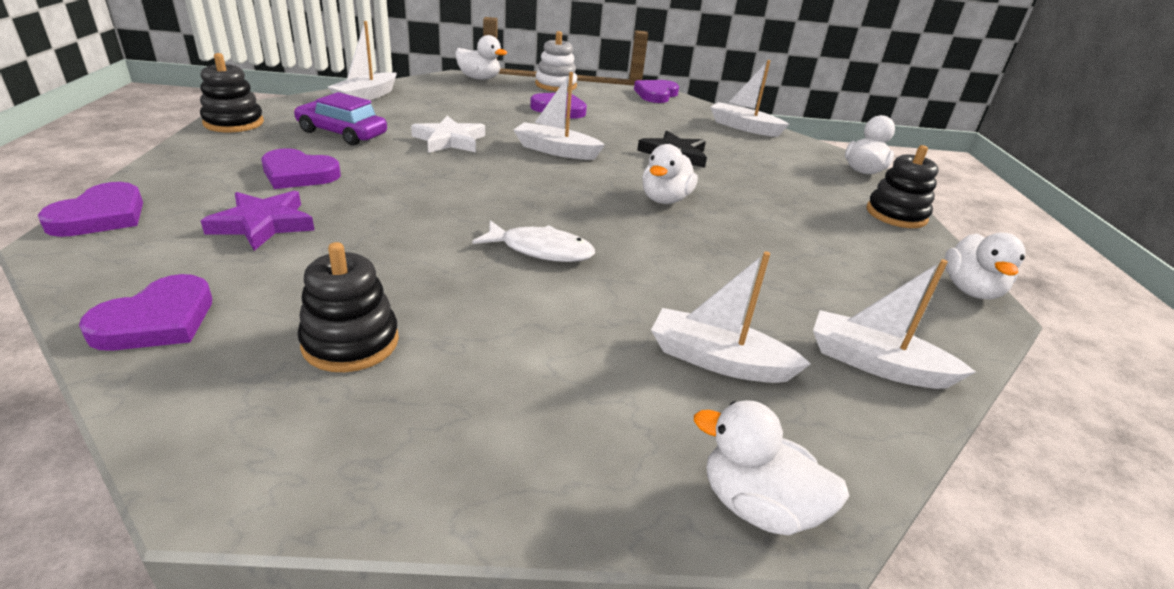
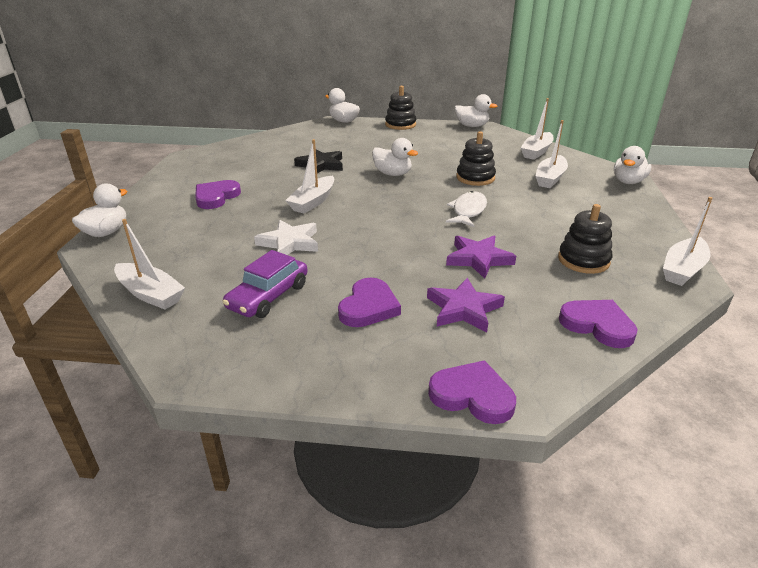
camera: 80 degrees left, 0 degrees up
(234, 123) = (227, 371): black stacking toy -> black stacking toy (475, 178)
(384, 245) = (478, 259): none -> purple star
(556, 85) = (145, 196): white stacking toy -> none
(656, 94) = (186, 159): purple heart -> none
(744, 127) = (269, 139): white boat -> white boat (683, 269)

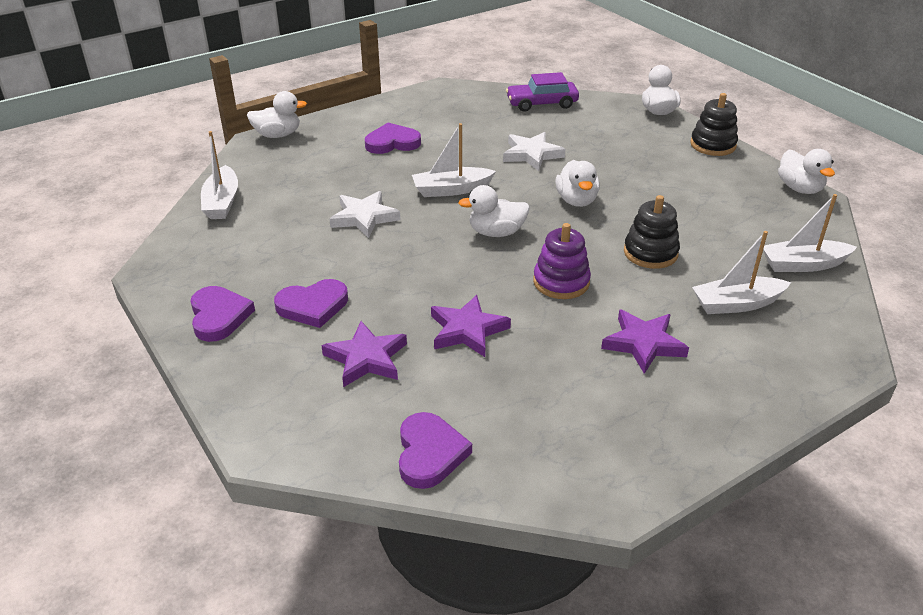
camera: 50 degrees right, 5 degrees up
(268, 296) = (274, 251): purple car -> purple car (542, 103)
(321, 165) = (531, 154): black star -> white star
(468, 211) = (561, 282): white fish -> purple stacking toy
(472, 395) = (245, 415): purple heart -> purple heart (219, 316)
(557, 214) = (643, 344): none -> purple star
(583, 260) = (554, 401): black stacking toy -> none
(628, 182) = (831, 369): white duck -> white duck (496, 232)
(683, 269) = (631, 486): white boat -> none

